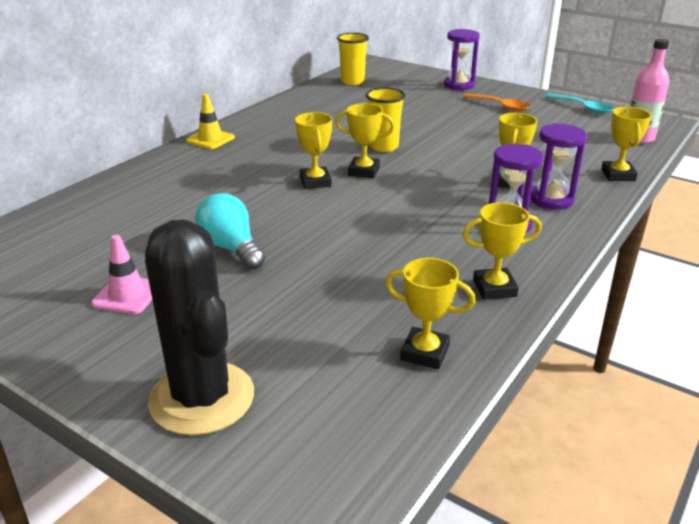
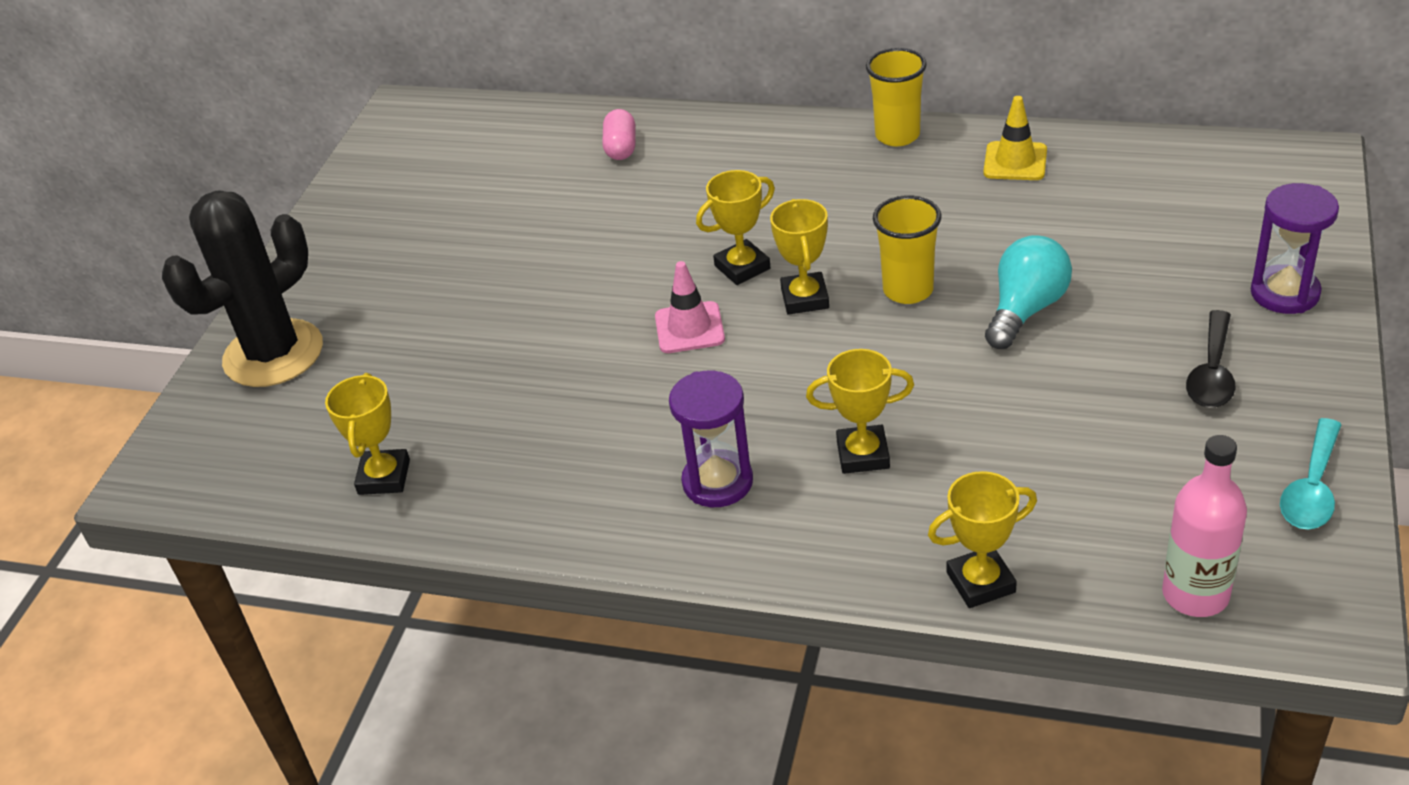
camera: 75 degrees right, 10 degrees up
(127, 295) = (414, 240): pink traffic cone -> pink traffic cone (689, 328)
(133, 195) = (621, 148): none -> pink capsule
(210, 139) = (817, 132): yellow traffic cone -> yellow traffic cone (1015, 162)
(231, 248) = (535, 267): turquoise light bulb -> turquoise light bulb (1025, 310)
(352, 81) = (1176, 168): yellow cup -> yellow cup (897, 135)
(494, 288) = (536, 503): yellow trophy -> none
(500, 106) = (1212, 373): orange spoon -> black spoon
(551, 200) = (826, 513): purple hourglass -> none

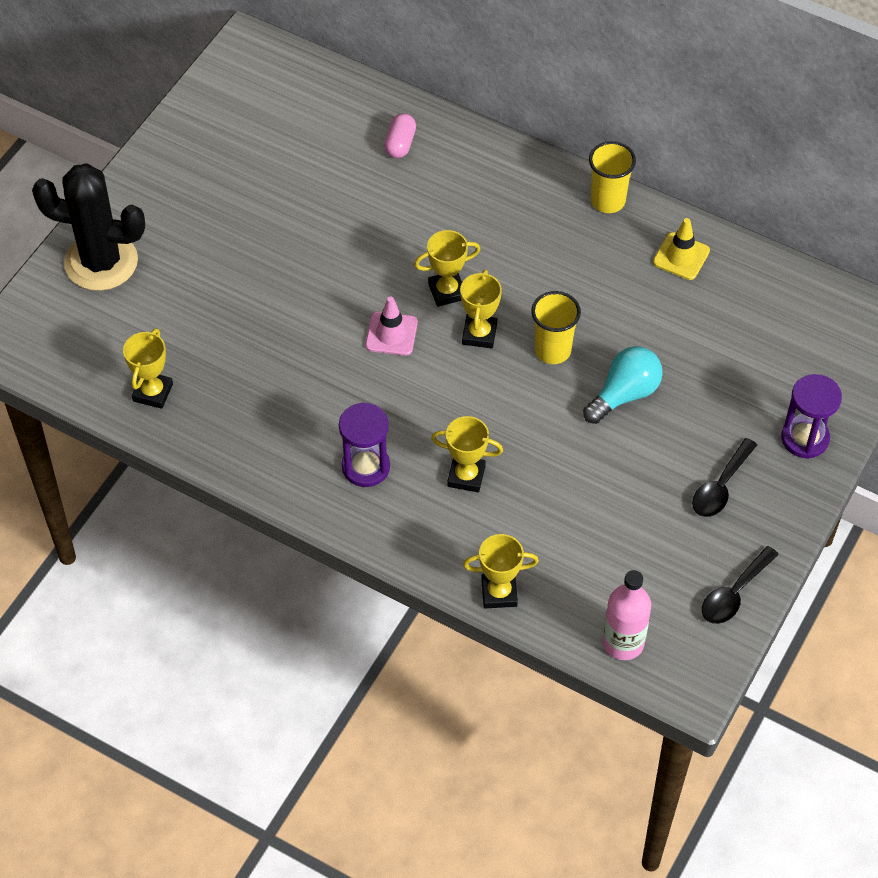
camera: 10 degrees right, 15 degrees up
(273, 354) = (101, 262): black cactus -> black cactus turned 45 degrees clockwise
(1312, 488) = (734, 593): turquoise spoon -> black spoon

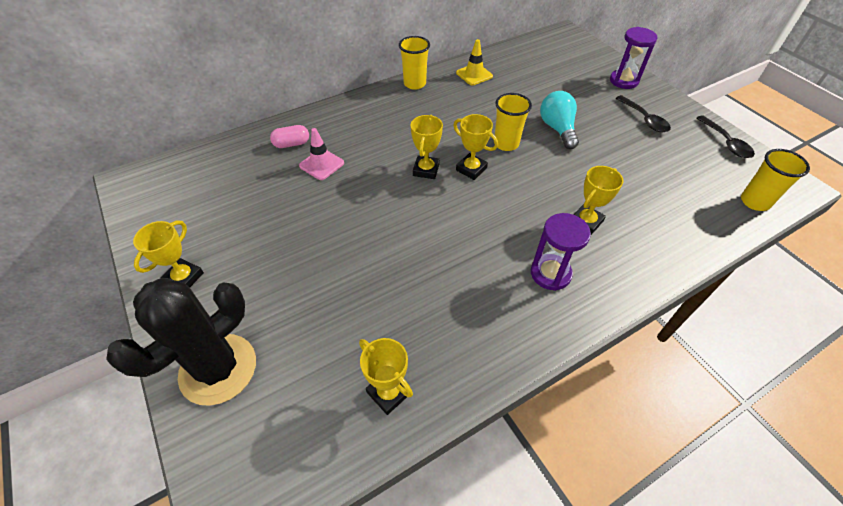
camera: 60 degrees left, 5 degrees down
(391, 334) = (440, 210): pink traffic cone -> pink traffic cone (321, 164)
(400, 144) = (292, 144): pink capsule -> pink capsule turned 60 degrees counterclockwise
(499, 593) = (696, 245): yellow trophy -> yellow trophy (184, 278)
(623, 642) = (754, 202): pink bottle -> yellow cup

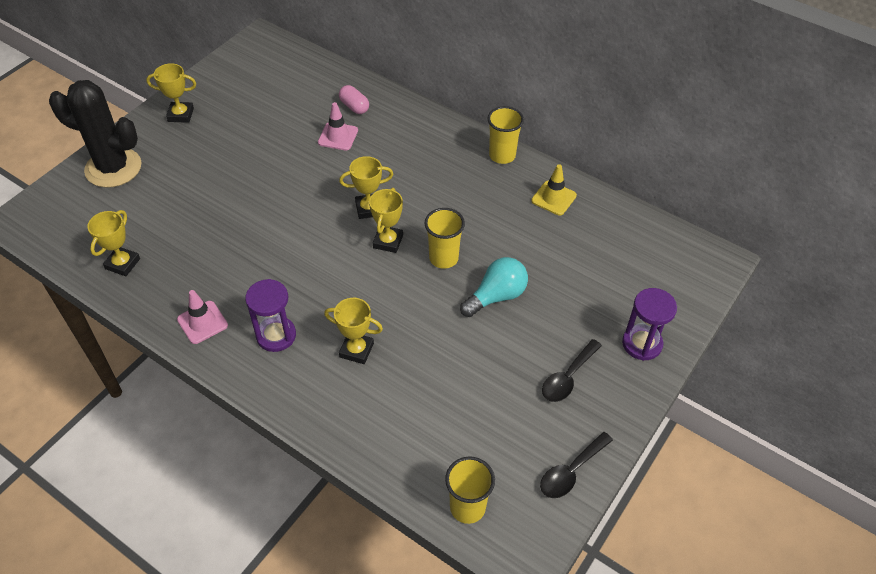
camera: 65 degrees right, 0 degrees up
(511, 331) = (202, 322): none -> pink traffic cone

